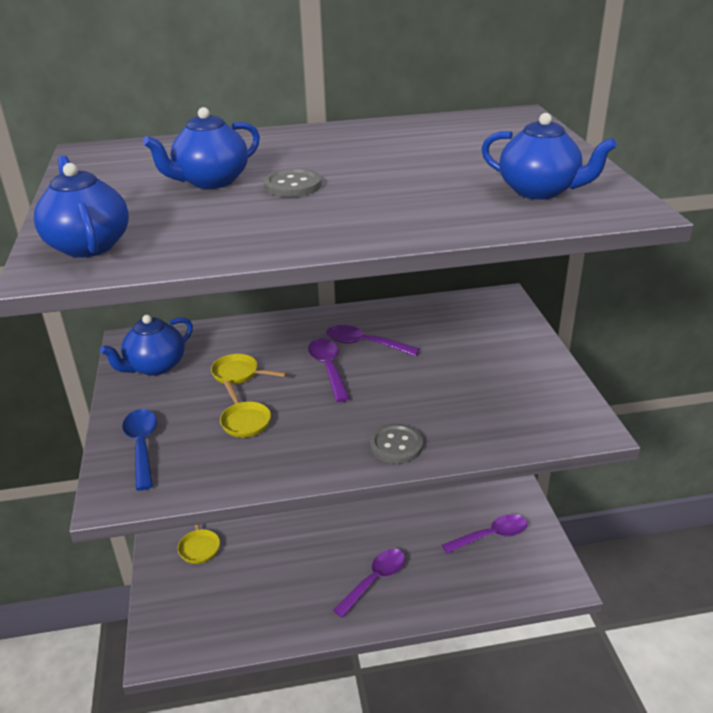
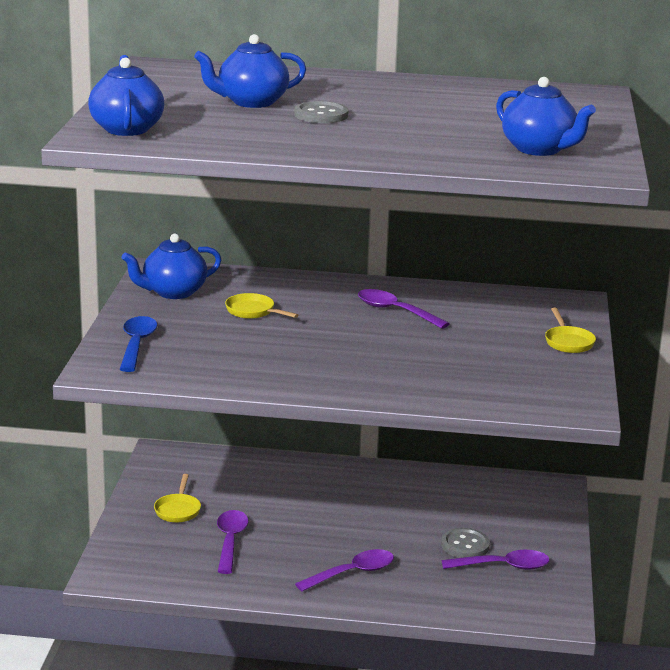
camera: 15 degrees right, 10 degrees down
(244, 421) = (240, 345): yellow pan -> yellow pan (568, 342)
(328, 368) = (345, 322): purple spoon -> purple spoon (230, 541)
(396, 445) = (376, 386): grey button -> grey button (465, 545)

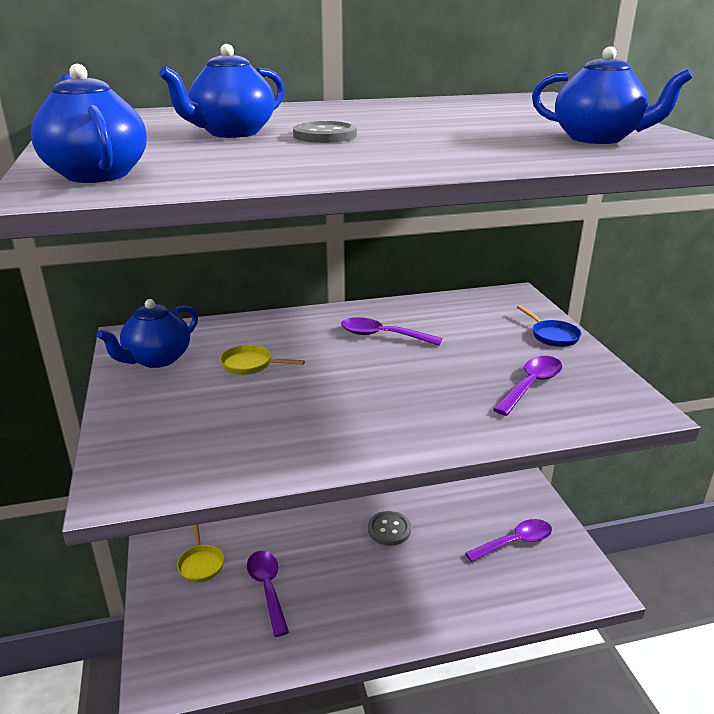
camera: 20 degrees left, 5 degrees up
(137, 344) = (147, 437): blue spoon -> none
(352, 573) = (398, 593): purple spoon -> purple spoon (531, 385)
(465, 545) = (470, 528): grey button -> grey button (389, 529)
(568, 342) = (552, 336): yellow pan -> blue pan

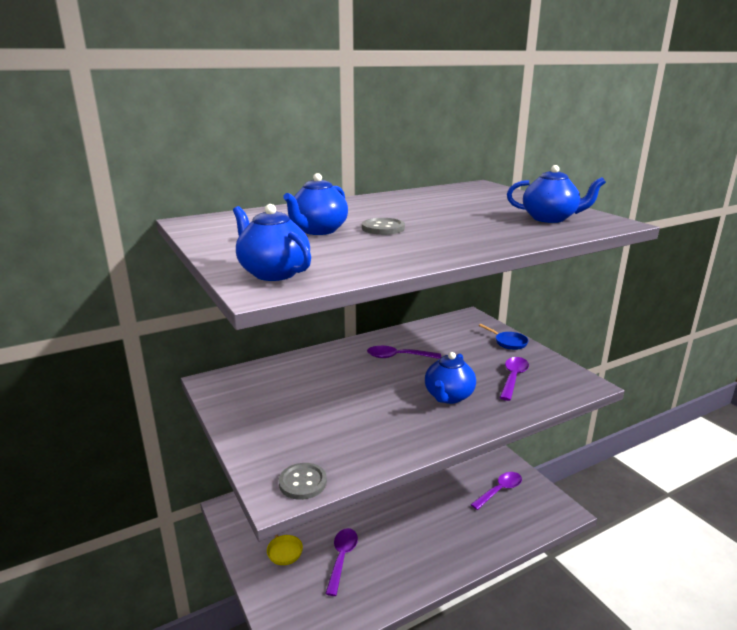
camera: 15 degrees left, 5 degrees down
(157, 359) = (245, 396): blue teapot -> blue teapot (448, 396)
(251, 365) = (318, 390): yellow pan -> none
(267, 588) = (342, 558): purple spoon -> purple spoon turned 45 degrees clockwise
(389, 529) = (411, 498): grey button -> grey button (303, 482)

